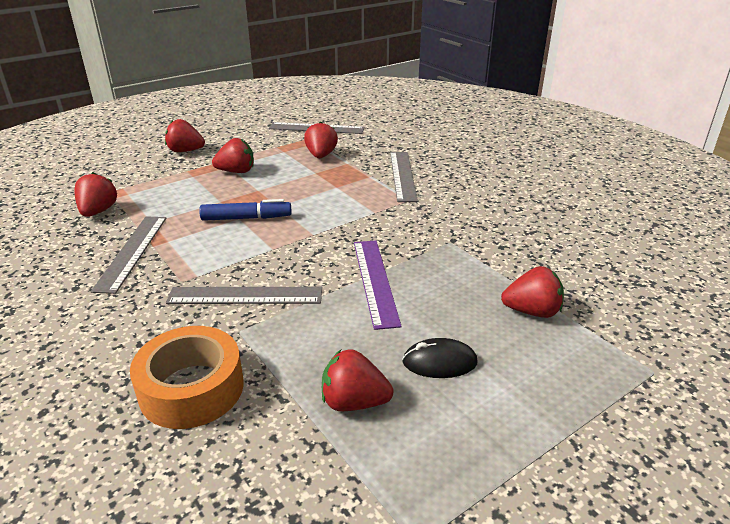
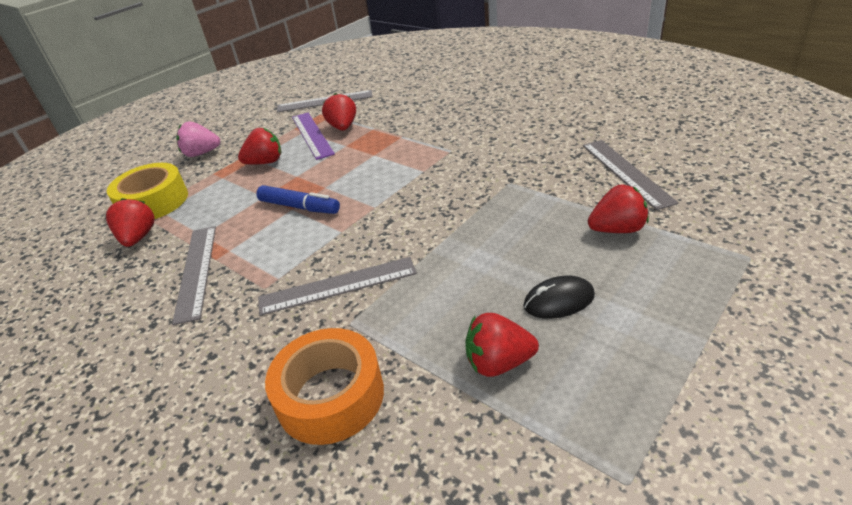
camera: 10 degrees left, 5 degrees up
(125, 184) = (154, 202): none -> yellow tape
(185, 151) = (201, 153): red strawberry -> pink strawberry
(246, 218) = (299, 207): blue marker -> blue marker turned 45 degrees clockwise
(375, 281) = (458, 238): purple ruler -> purple ruler (312, 135)
(403, 175) = (432, 129): grey ruler -> grey ruler (626, 172)

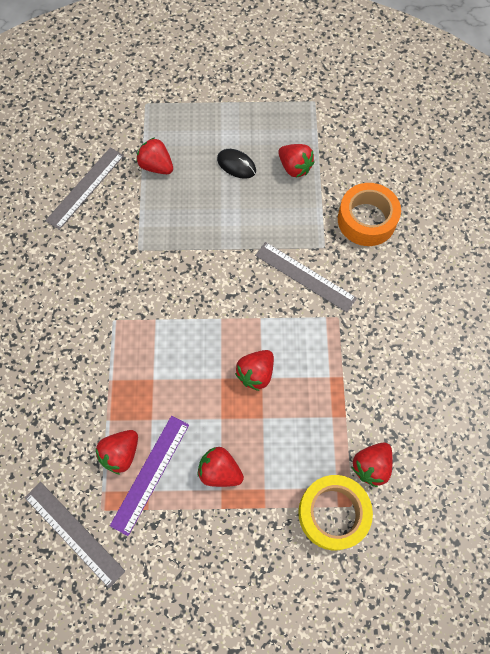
camera: 135 degrees left, 30 degrees up
(196, 271) = (360, 377): grey ruler -> none
(201, 153) = (245, 564): pink strawberry -> none
(299, 207) = (256, 373): blue marker -> red strawberry

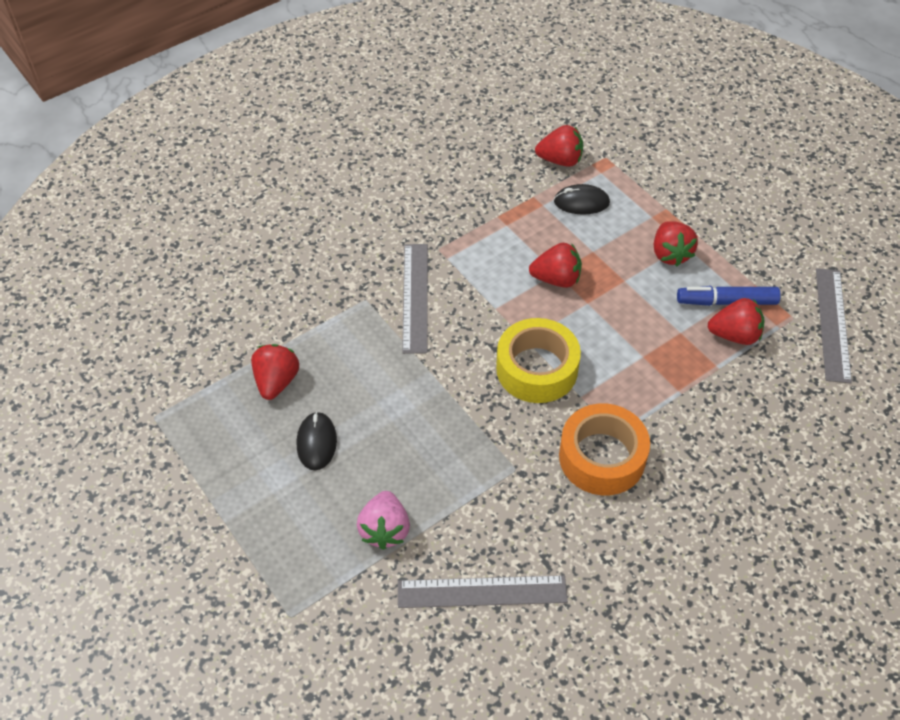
camera: 125 degrees left, 15 degrees down
(150, 474) = (726, 302): purple ruler -> blue marker
(156, 166) = (385, 530): red strawberry -> pink strawberry
(315, 447) = (581, 202): none -> black mouse
(333, 513) = (624, 165): yellow tape -> yellow tape (537, 369)
(366, 220) = (301, 281): orange tape -> orange tape (602, 457)

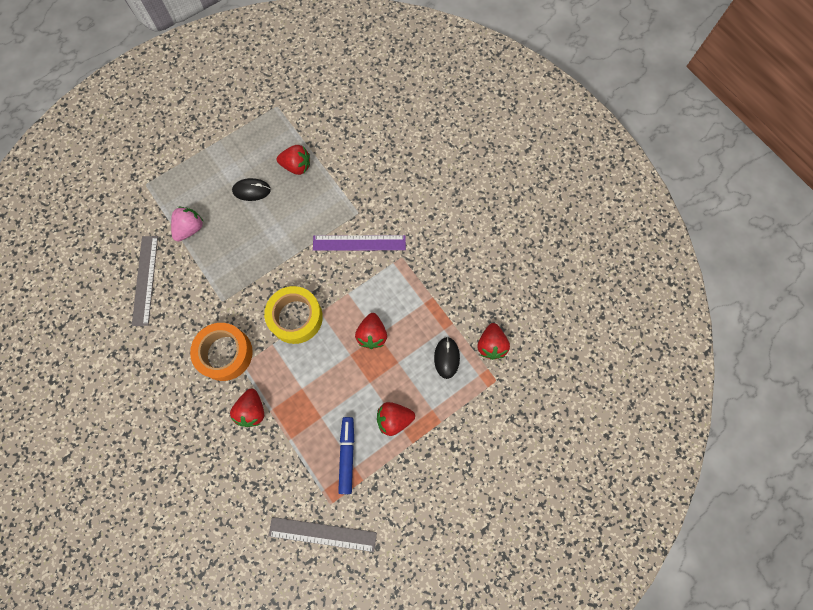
camera: 90 degrees right, 20 degrees up
(385, 530) = (190, 229): pink strawberry -> pink strawberry turned 120 degrees clockwise
(415, 297) = (359, 243): grey ruler -> purple ruler
(734, 335) = (316, 456): red strawberry -> red strawberry (252, 410)

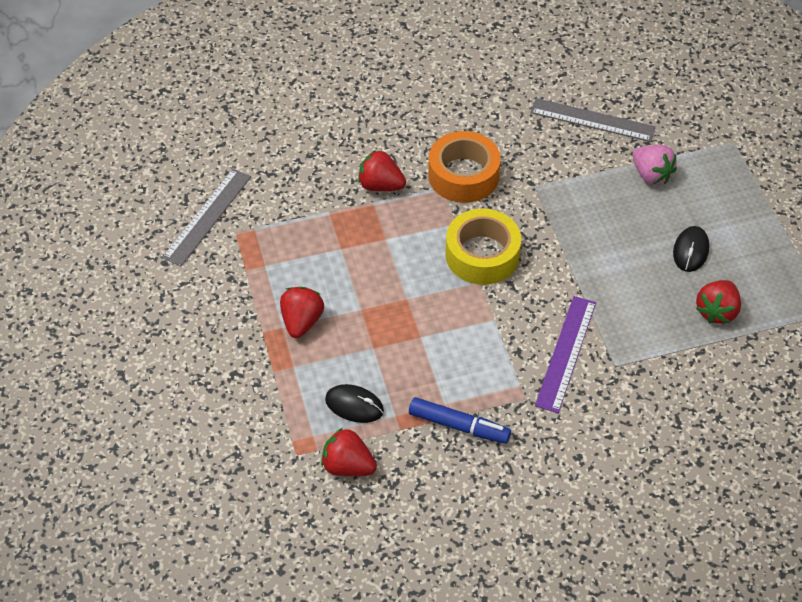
camera: 110 degrees right, 20 degrees down
(347, 455) = (282, 262): blue marker -> blue marker (459, 426)
(372, 335) = (423, 330): red strawberry -> none

